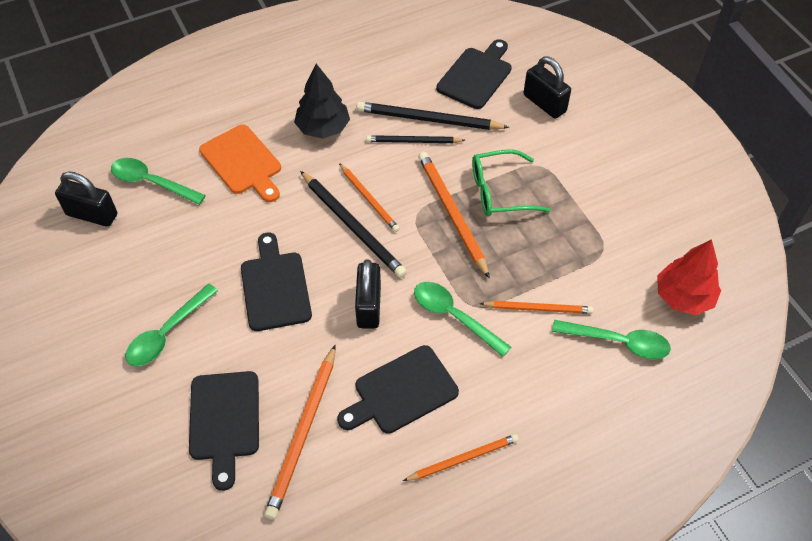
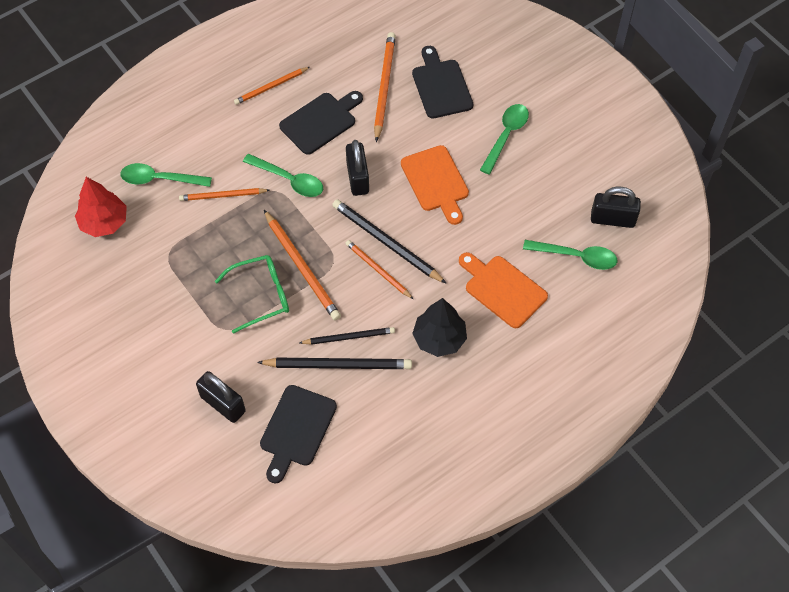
camera: 170 degrees right, 5 degrees up
(275, 287) = (436, 182): black cutting board -> orange cutting board

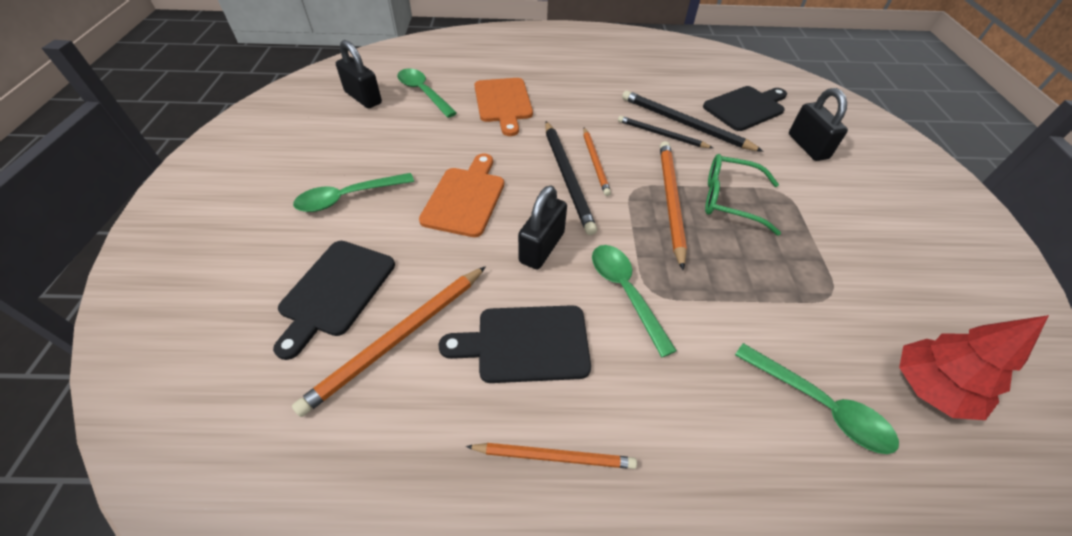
camera: 145 degrees left, 10 degrees down
(222, 196) = (727, 324): orange pencil -> none
(439, 339) = (585, 101): black tree -> none

